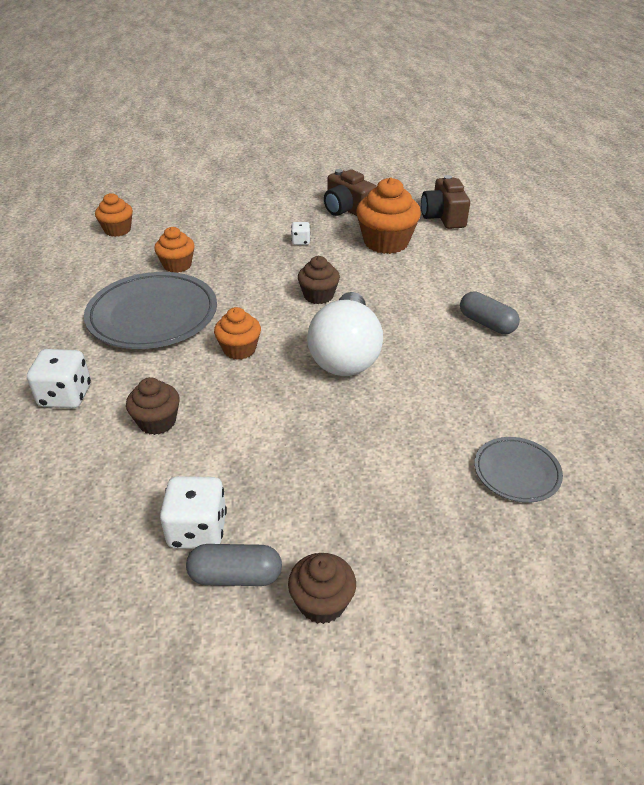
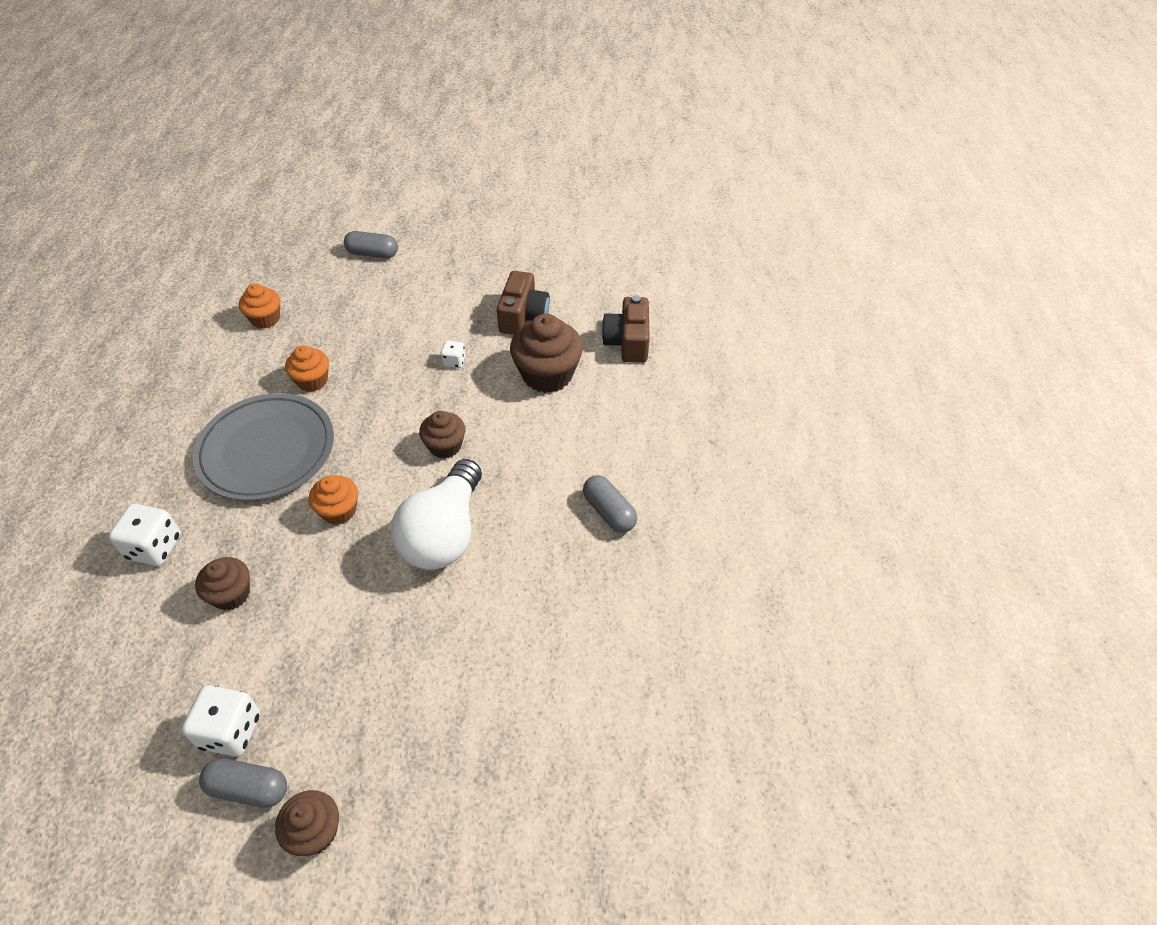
camera: 10 degrees right, 10 degrees up
(198, 183) = (372, 254): none -> grey capsule
(347, 209) = (523, 316): brown camera -> brown camera turned 135 degrees counterclockwise
(386, 242) = (547, 374): orange cupcake -> brown cupcake
(516, 472) = (556, 715): grey plate -> none

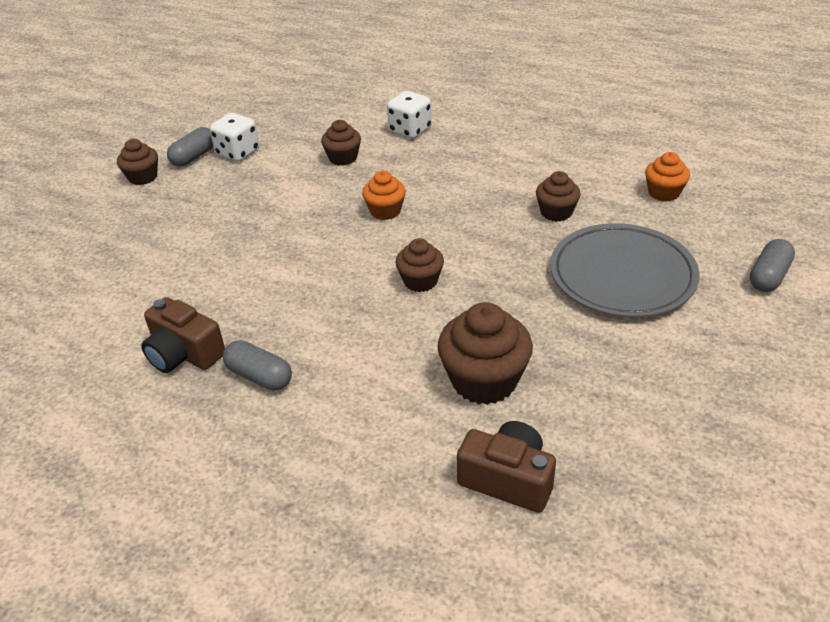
camera: 115 degrees right, 10 degrees down
(267, 450) = (477, 181): grey plate -> grey plate (622, 275)
(312, 380) = (556, 212): orange cupcake -> brown cupcake
(444, 533) = (318, 263): white light bulb -> none
(454, 361) = (542, 309): white dice -> none
(523, 316) = (601, 384): brown camera -> brown camera (184, 354)
(609, 512) = (259, 376): grey capsule -> grey capsule turned 45 degrees clockwise

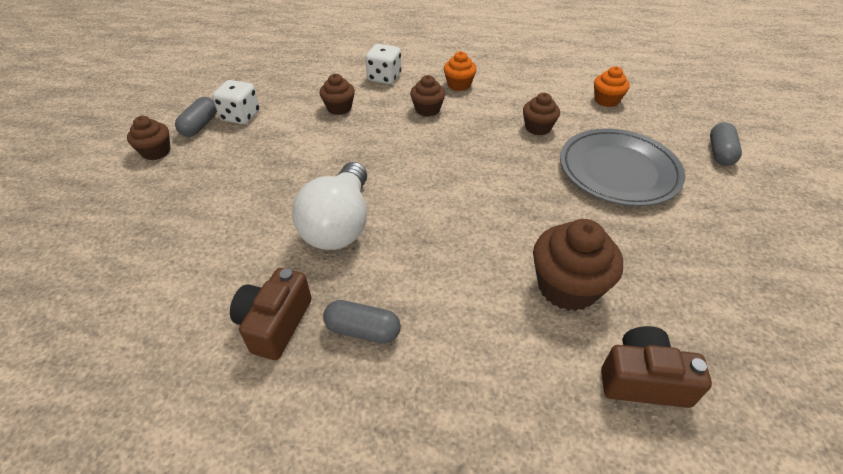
camera: 20 degrees left, 5 degrees up
(184, 354) = (275, 323): brown camera -> brown camera turned 90 degrees clockwise
(285, 277) = (339, 224): none -> white light bulb
(385, 211) = (399, 148): orange cupcake -> orange cupcake (459, 85)
(420, 281) = (462, 205): brown cupcake -> brown cupcake (427, 109)

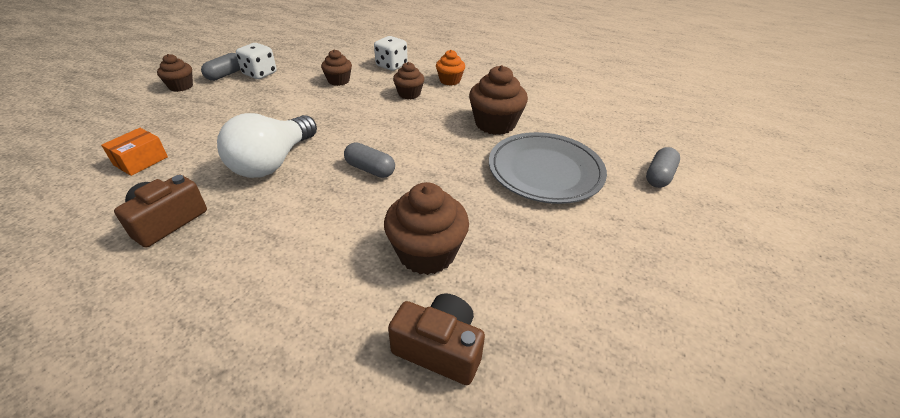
camera: 15 degrees right, 5 degrees down
(184, 258) = (141, 161): none -> orange box
(363, 330) = (228, 243): grey capsule -> grey capsule (370, 169)
(538, 128) = (495, 124): brown cupcake -> brown cupcake, size x1.68
(606, 100) = (575, 114): orange cupcake -> none

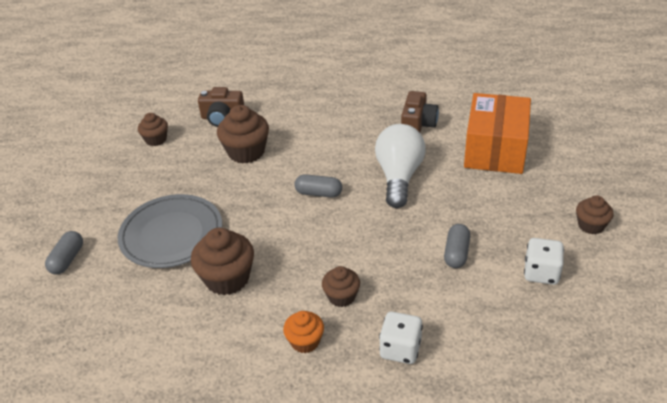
camera: 165 degrees right, 0 degrees up
(141, 161) = (495, 149): orange box -> orange box, size x2.22
(225, 75) = (575, 258): grey capsule -> grey capsule (456, 253)
(338, 81) = (440, 292): brown cupcake -> brown cupcake (156, 139)

